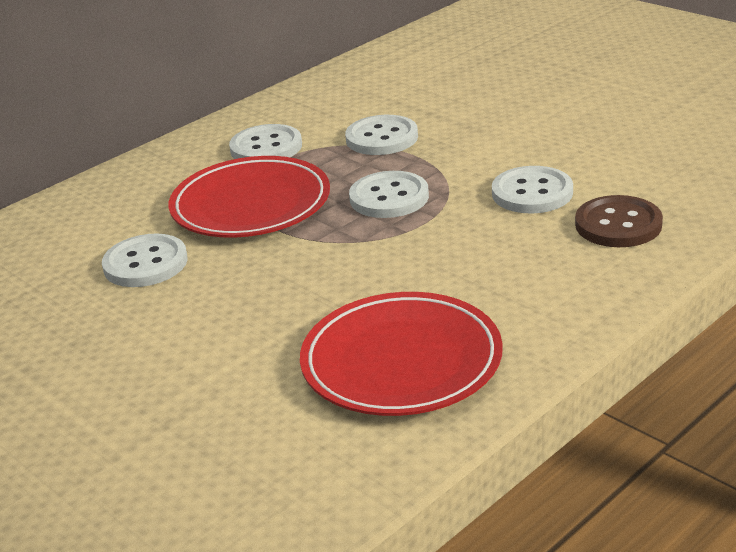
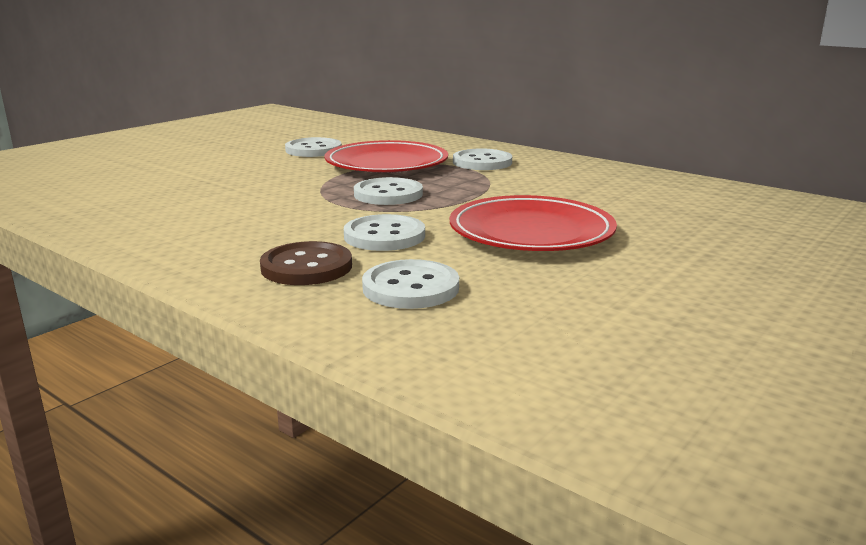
camera: 80 degrees right, 10 degrees down
(382, 138) = (502, 189): white button -> white button (410, 288)
(401, 361) = (142, 204): red plate -> red plate (531, 232)

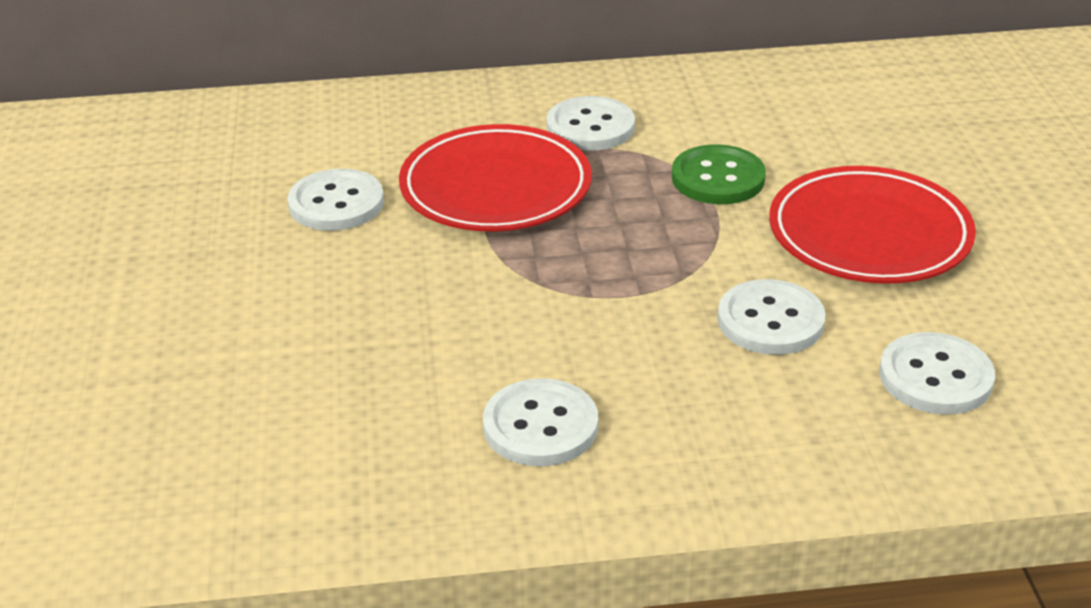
camera: 45 degrees left, 15 degrees up
(306, 267) = (806, 411): brown button -> none
(388, 194) = (626, 248): white button -> white button (540, 426)
(500, 191) = (718, 178): none -> green button

